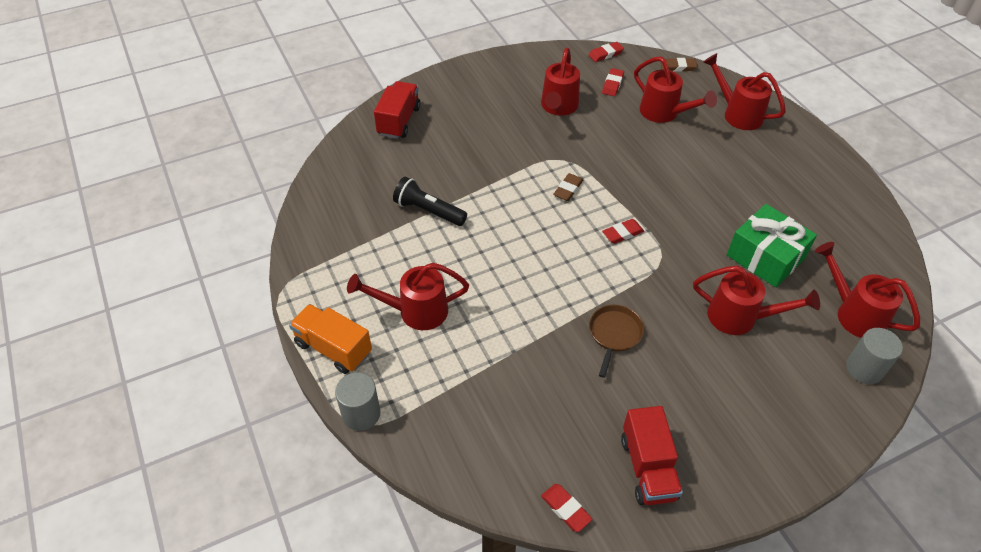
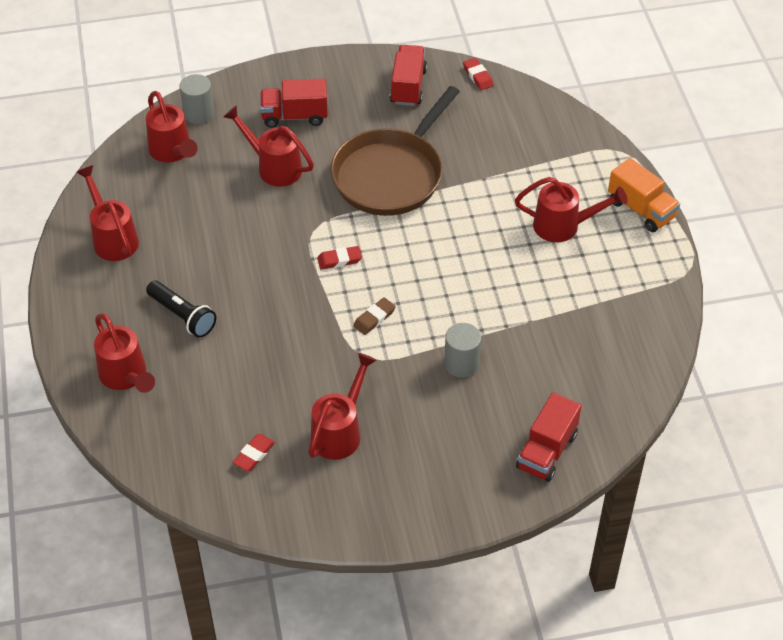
camera: 165 degrees left, 0 degrees up
(361, 414) = (620, 158): grey cylinder -> grey cylinder (461, 364)
(428, 211) = (532, 323): black flashlight -> black flashlight (182, 316)
(605, 54) = (236, 511): red eraser -> none
(614, 334) = (391, 175): brown pan -> brown pan, size x2.27
(664, 113) = (214, 395): red watering can -> red watering can (113, 238)
(678, 67) = (151, 466): brown eraser -> none
(758, 389) = (294, 116): none -> red truck
(765, 257) = (214, 211): green gift -> none

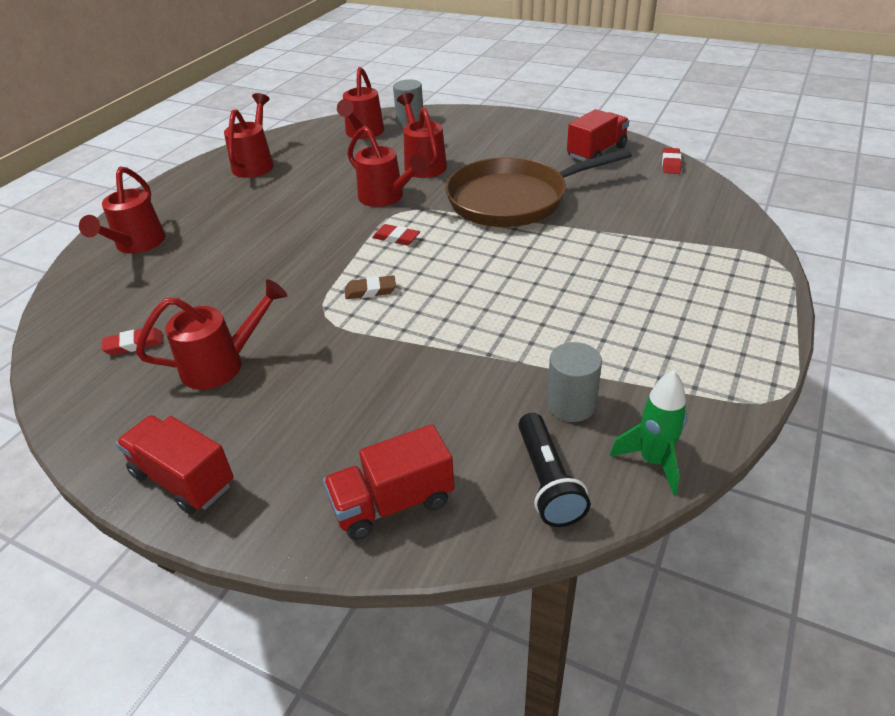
camera: 40 degrees right, 10 degrees down
(182, 316) = (230, 225): black flashlight -> black flashlight (547, 481)
(294, 116) = (478, 141): red truck -> red truck (183, 479)
(461, 364) = (404, 365): grey cylinder -> grey cylinder (571, 405)
(563, 226) = (646, 296): red watering can -> red watering can (386, 198)
(641, 209) = (757, 317): orange truck -> none
(657, 346) = (653, 461): none -> green rocket

